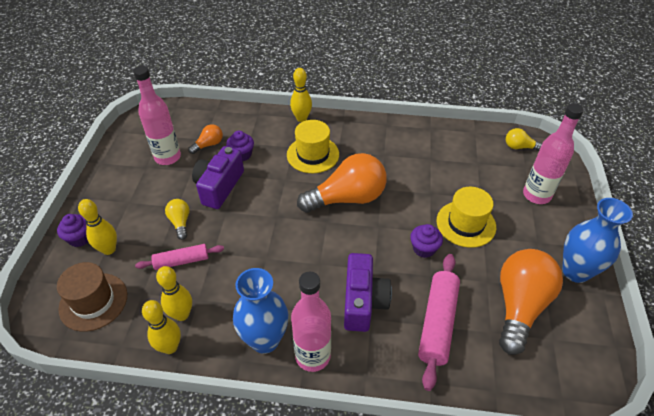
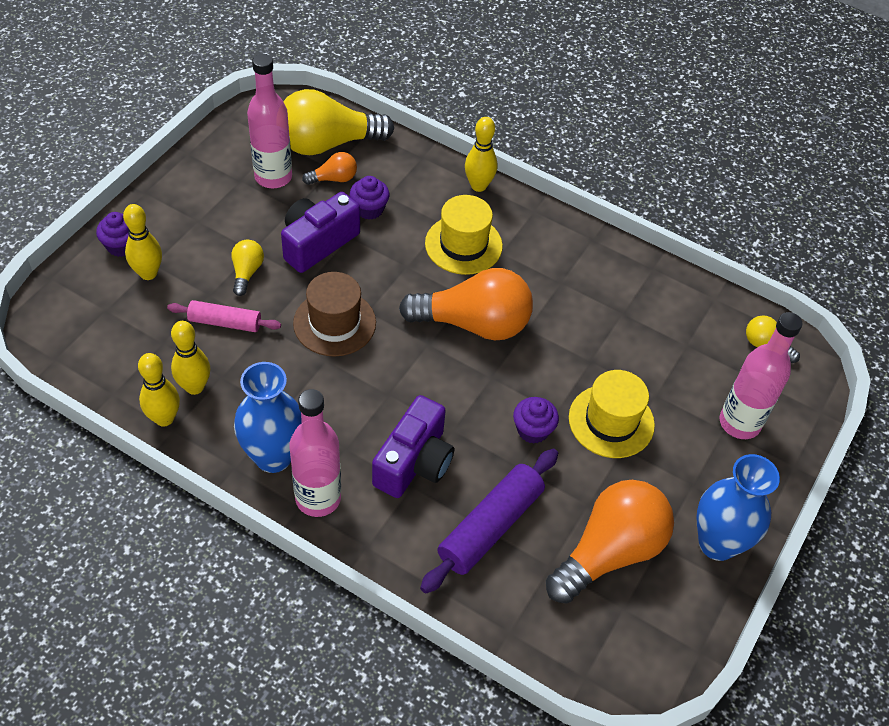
camera: 20 degrees right, 5 degrees up
(93, 301) = (104, 330): brown hat -> brown hat (334, 323)
(193, 126) = (327, 144): none -> yellow light bulb
(437, 323) = (490, 526): pink rolling pin -> purple rolling pin

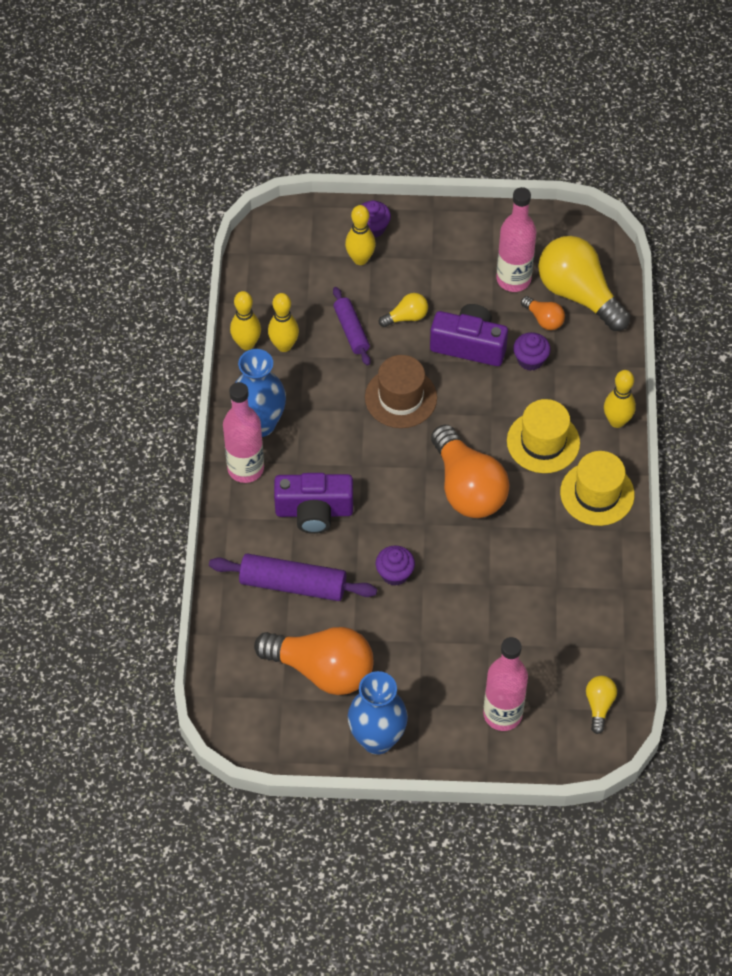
camera: 65 degrees right, 5 degrees up
(225, 322) = (351, 331): pink rolling pin -> purple rolling pin
(611, 421) = (440, 623): yellow hat -> yellow hat (597, 493)

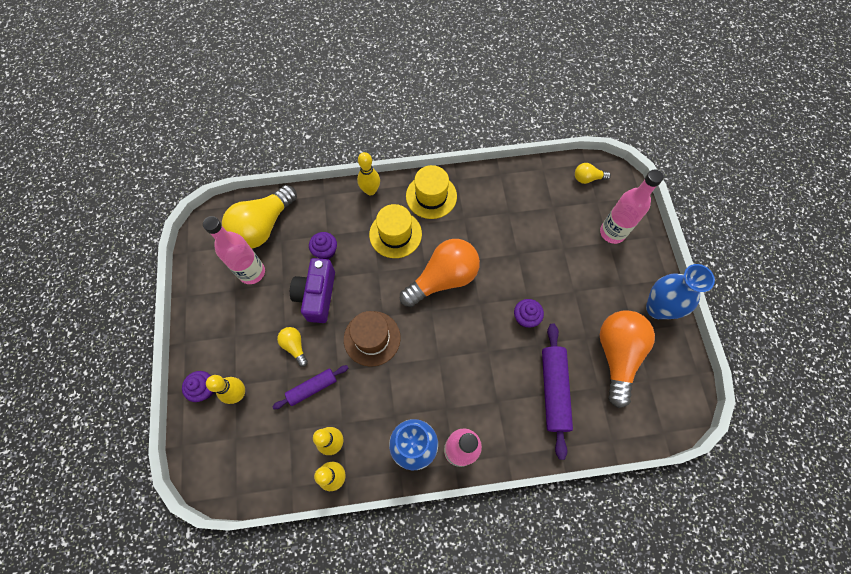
camera: 100 degrees left, 10 degrees up
(314, 511) = (486, 386): purple camera -> none
(544, 319) = (288, 247): orange light bulb -> none

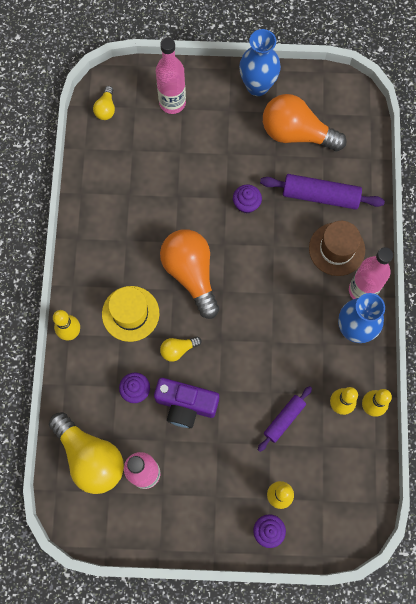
camera: 80 degrees left, 5 degrees up
(294, 346) = (238, 433): yellow light bulb -> yellow light bulb (178, 349)
(312, 388) = (284, 419): purple rolling pin -> purple rolling pin turned 60 degrees clockwise
(372, 338) = (242, 354): brown hat -> brown hat (336, 249)
(431, 196) = (92, 269): yellow hat -> none

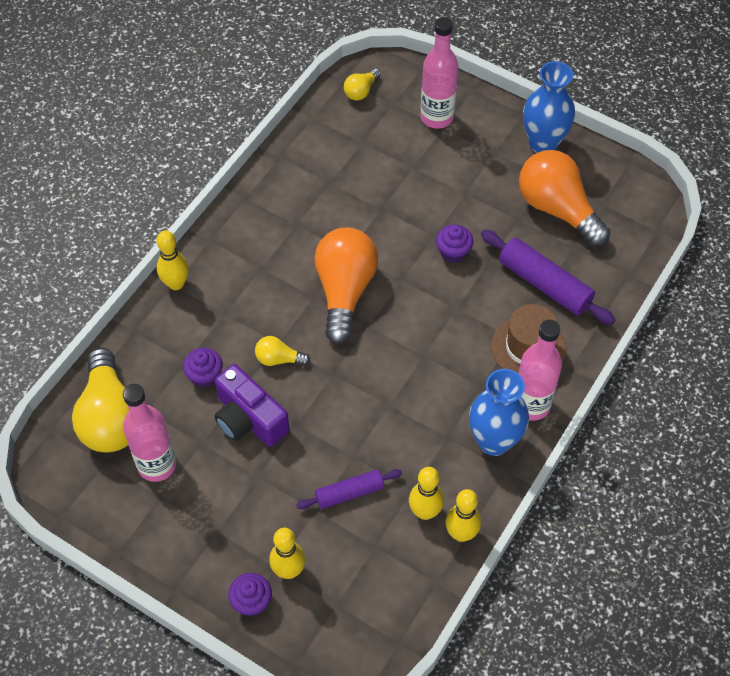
camera: 30 degrees right, 15 degrees down
(130, 313) = (252, 297): yellow hat -> none

